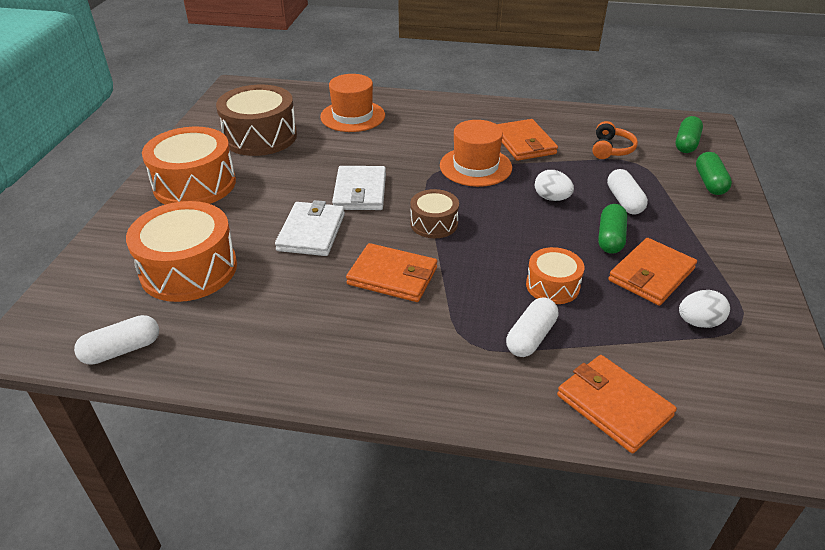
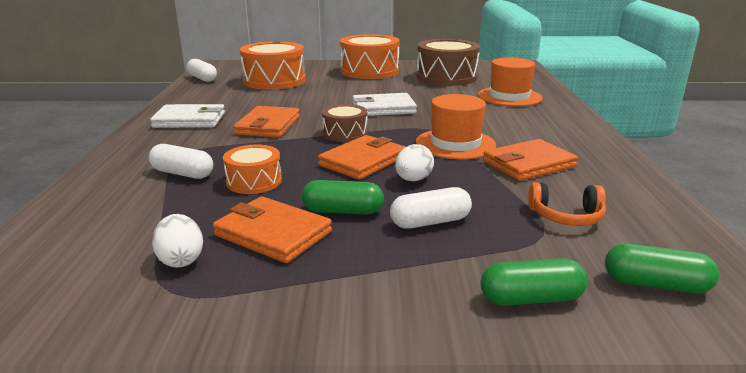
camera: 80 degrees right, 15 degrees down
(311, 232) = (321, 101): white wallet -> white wallet (190, 120)
(613, 405) = (82, 207): orange wallet -> orange wallet (363, 161)

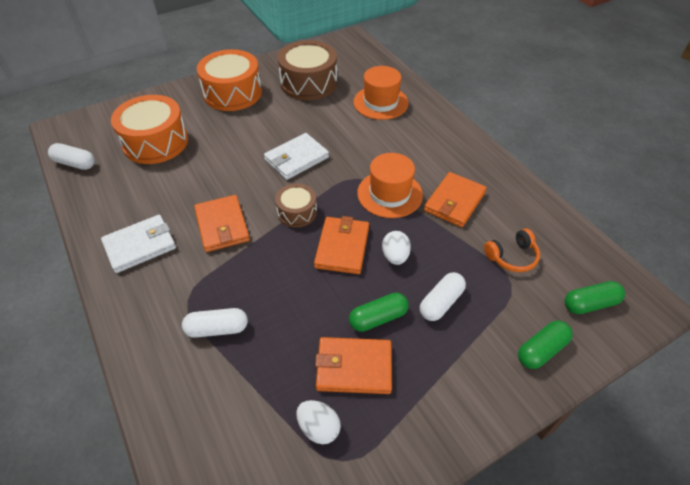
camera: 30 degrees left, 25 degrees up
(254, 181) = (284, 312): orange drum -> none

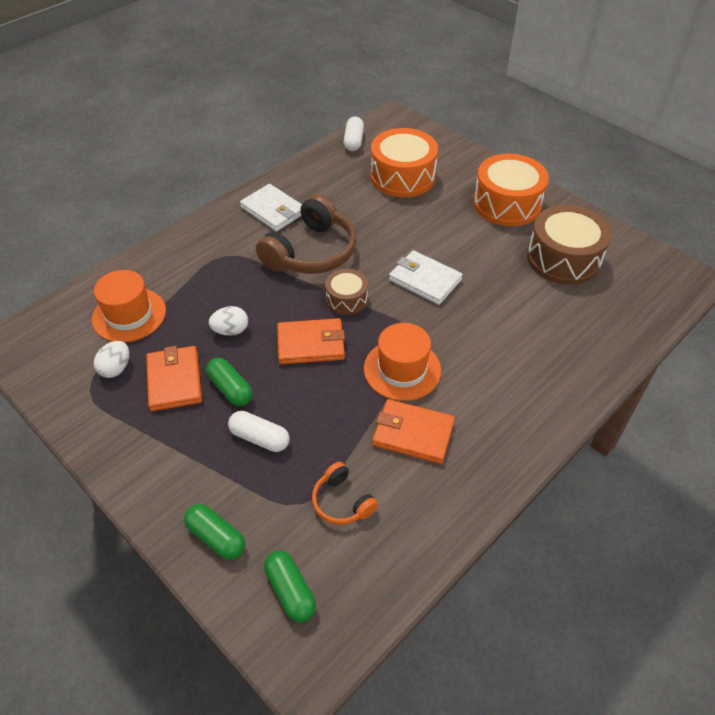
camera: 75 degrees right, 0 degrees up
(217, 329) = (199, 282): white capsule -> none
(222, 225) = (311, 252): orange wallet -> brown headphones
(380, 102) = (565, 332): orange hat -> orange hat (129, 315)
(395, 256) = (311, 389): white egg -> white egg (231, 330)

